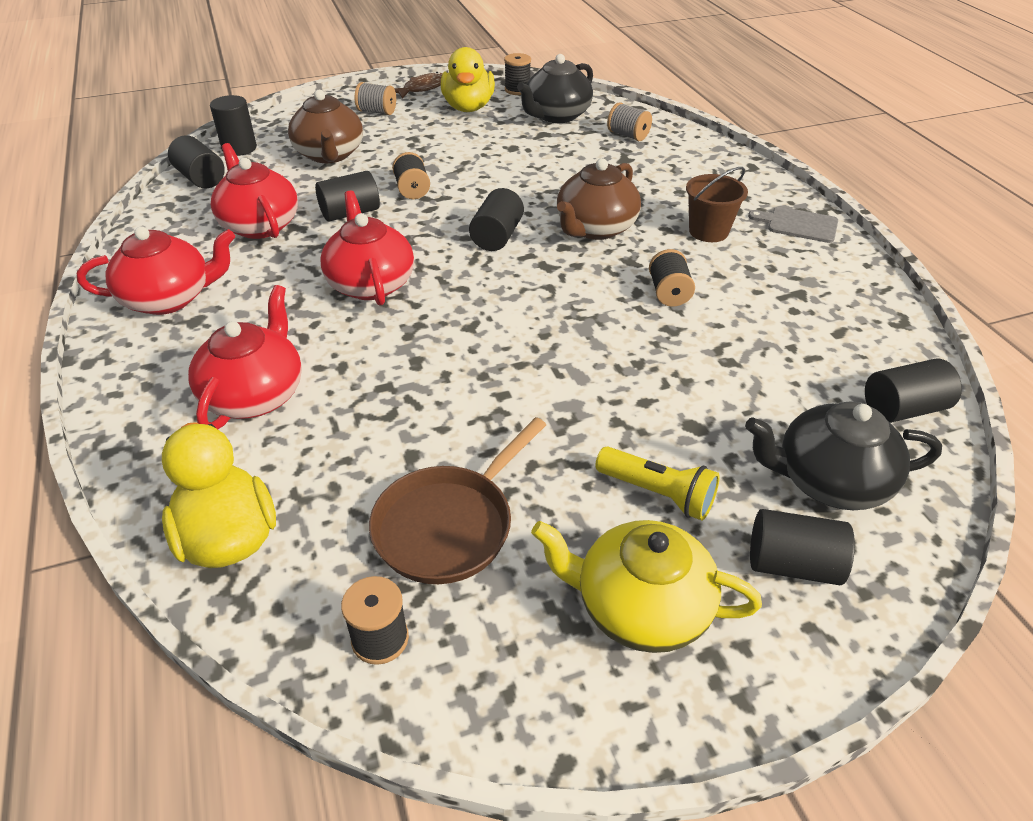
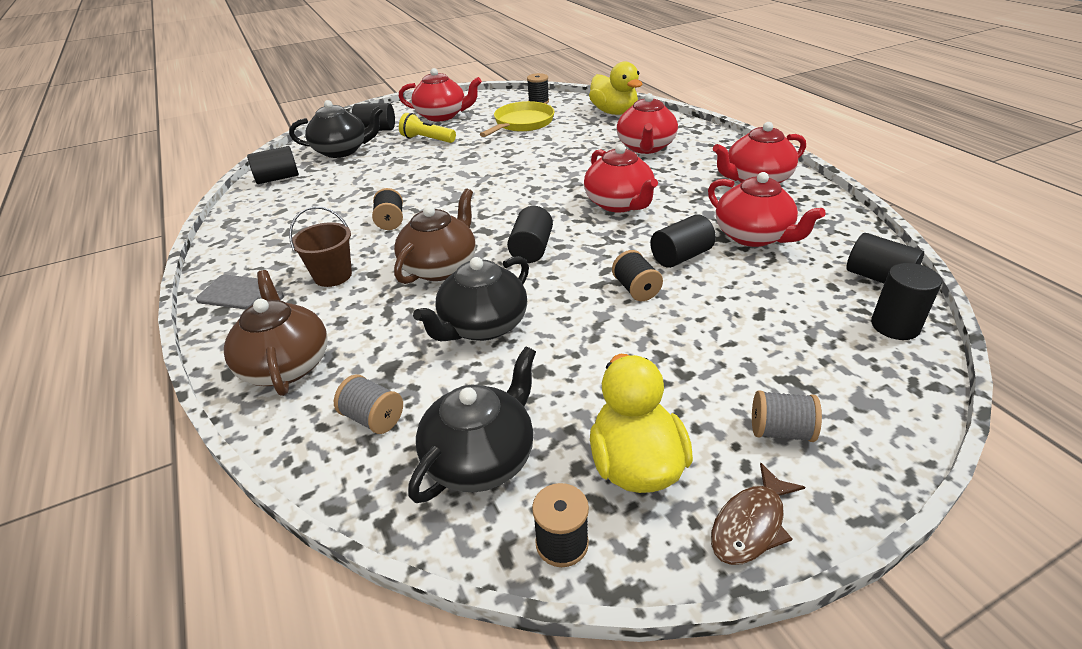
camera: 175 degrees right, 5 degrees down
(330, 155) = (770, 329): brown teapot -> brown teapot (286, 365)
(449, 525) = (521, 123): brown pan -> yellow pan
(553, 176) = (482, 326): none -> black teapot
(640, 607) = (442, 116): yellow teapot -> red teapot

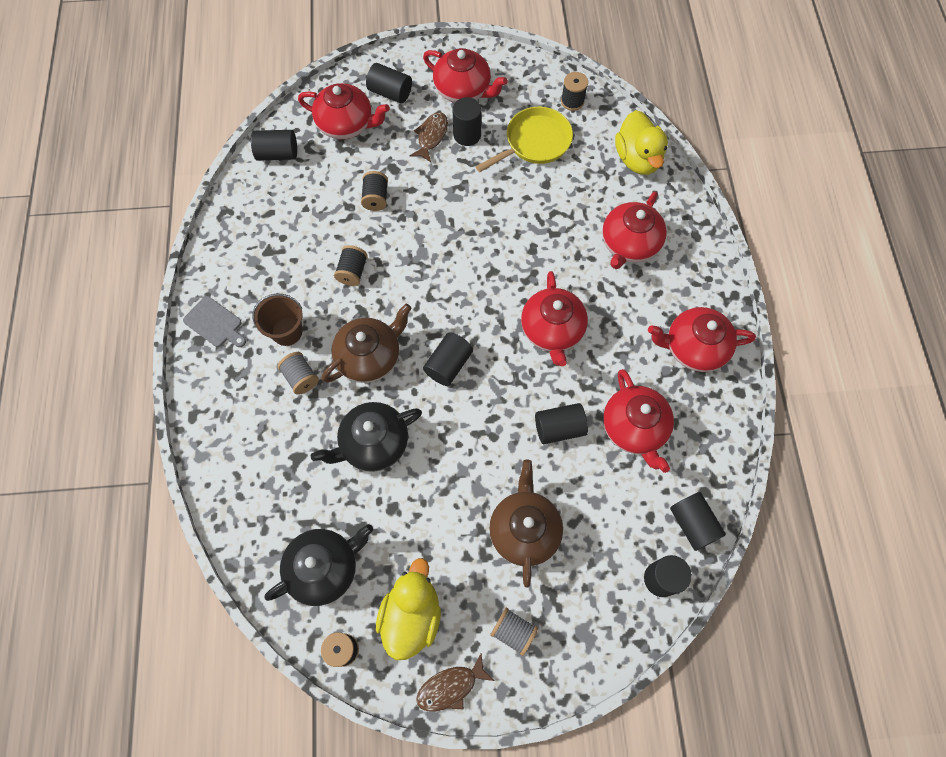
camera: 20 degrees right, 30 degrees up
(286, 365) = (231, 425): brown teapot -> brown teapot (524, 530)
(342, 151) = (346, 124): black teapot -> red teapot
(373, 418) = (272, 503): grey spool -> grey spool (301, 378)
(427, 139) = (431, 136): yellow flashlight -> brown fish
(459, 132) = (467, 135): none -> black cylinder
(636, 289) = (502, 452): black spool -> black spool (376, 198)

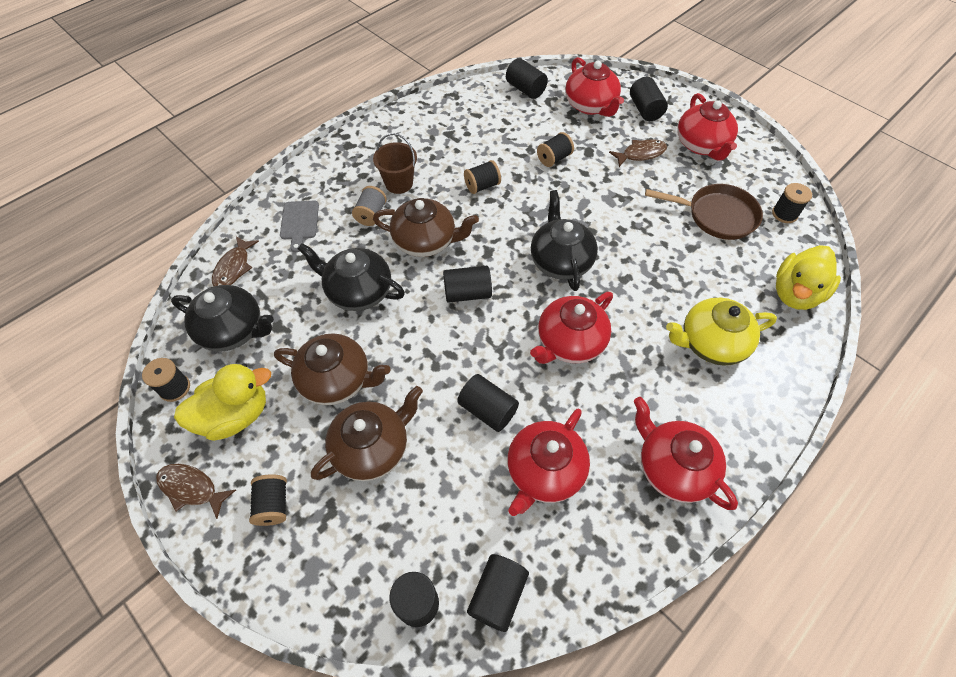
camera: 50 degrees right, 10 degrees down
(215, 323) = (368, 144): grey cutting board -> grey cutting board (299, 222)
(255, 528) = (234, 268): none -> brown fish
(444, 516) = (337, 380): none -> brown teapot
(467, 135) = (669, 172): black cylinder -> none
(478, 277) = (560, 261): none -> black teapot
(513, 632) = (273, 504): grey spool -> black spool
(534, 143) = (716, 215): yellow pan -> brown pan
(629, 244) = (710, 343): red teapot -> yellow teapot

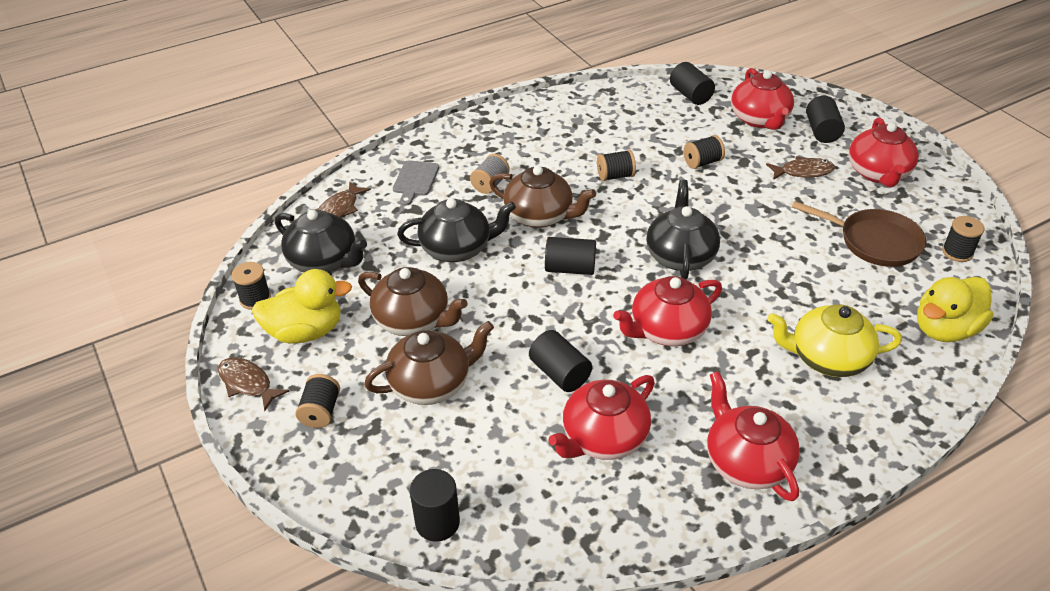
camera: 15 degrees right, 15 degrees down
(358, 291) = (457, 248): black teapot -> black teapot turned 135 degrees clockwise
(399, 183) = (527, 161): brown bucket -> none
(497, 595) = (521, 533): black cylinder -> none

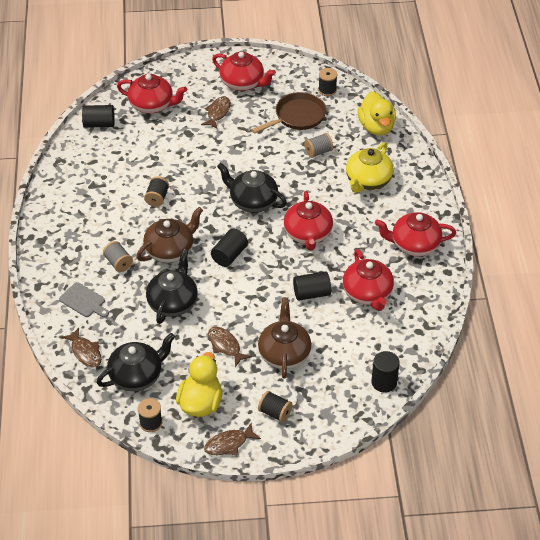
camera: 65 degrees left, 5 degrees up
(413, 320) = (225, 346): brown teapot -> brown fish
(702, 162) = (175, 152): black spool -> none
(821, 131) = (186, 84): black cylinder -> none
(830, 285) = (318, 152): none -> grey spool

